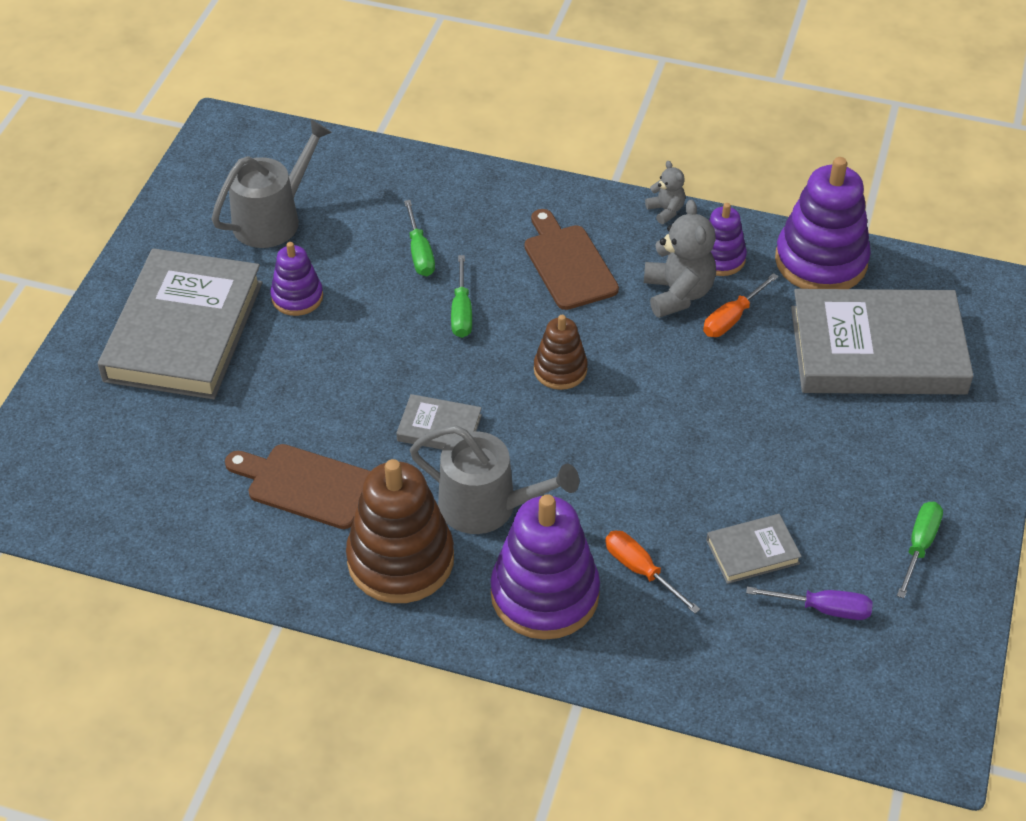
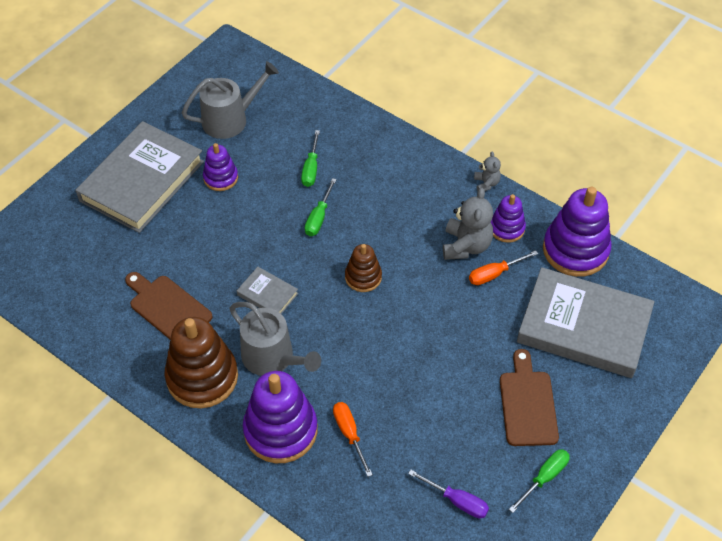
camera: 20 degrees right, 5 degrees up
(568, 263) = (403, 203): brown cutting board -> brown cutting board (527, 404)
(752, 552) = (429, 445): grey book -> none

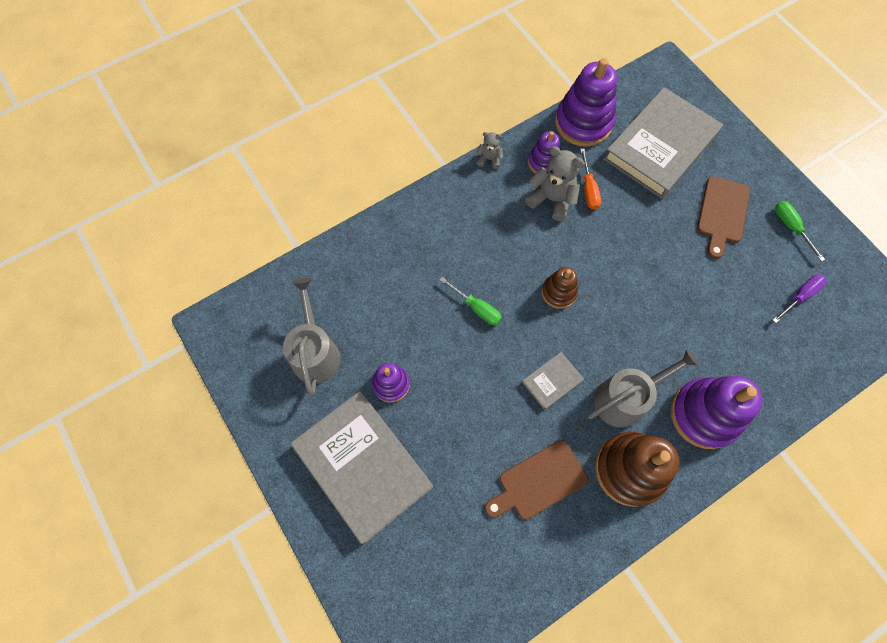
camera: 70 degrees left, 15 degrees up
(311, 168) = (413, 296): green screwdriver -> none
(349, 434) = (720, 358): orange screwdriver -> none
(527, 404) = (722, 213): brown cutting board -> brown cutting board turned 90 degrees counterclockwise

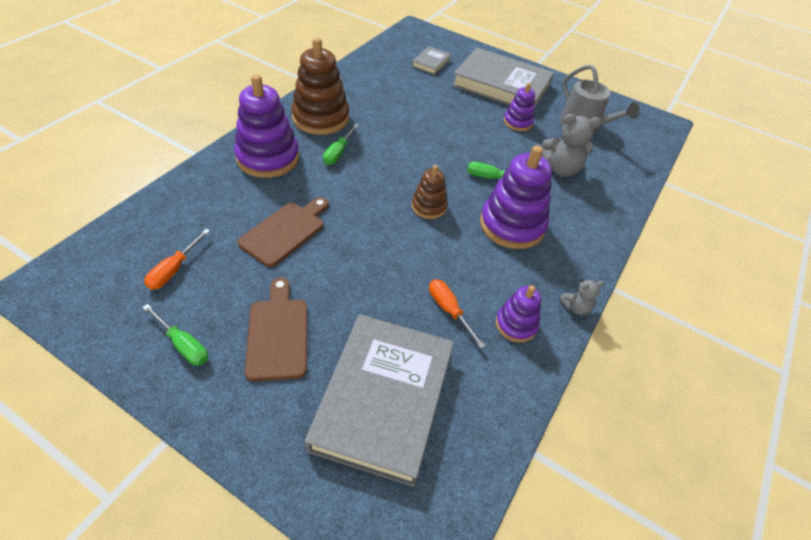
camera: 150 degrees right, 20 degrees down
(538, 481) = (384, 101): brown cutting board -> brown cutting board (285, 231)
(551, 199) = (482, 286): grey teddy bear -> grey teddy bear (561, 169)
(552, 381) = (402, 149): grey book -> grey book (431, 63)
(583, 123) = (500, 397): purple stacking toy -> purple stacking toy (512, 225)
(625, 398) = (338, 153): grey watering can -> green screwdriver
(800, 296) = (174, 269): purple screwdriver -> orange screwdriver

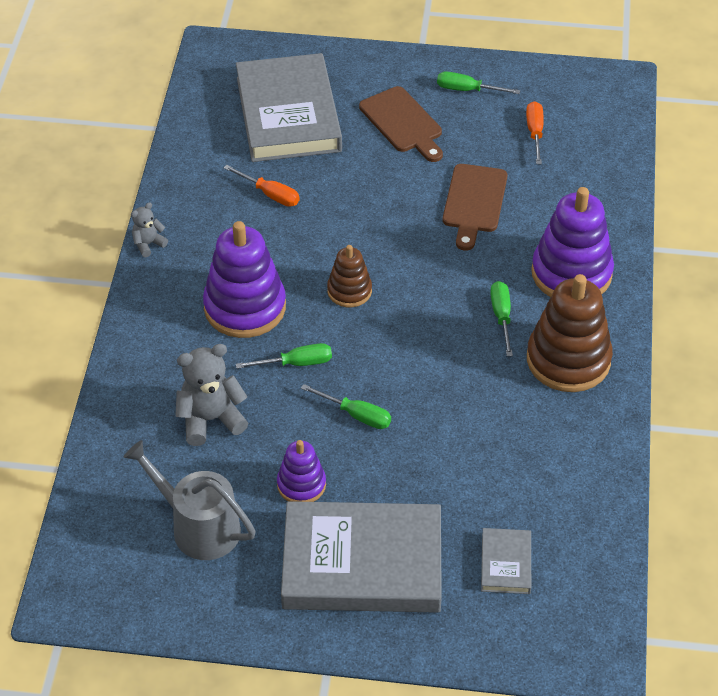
camera: 160 degrees right, 0 degrees up
(468, 139) = (356, 415): none -> green screwdriver
(516, 324) = (202, 206): purple stacking toy -> none

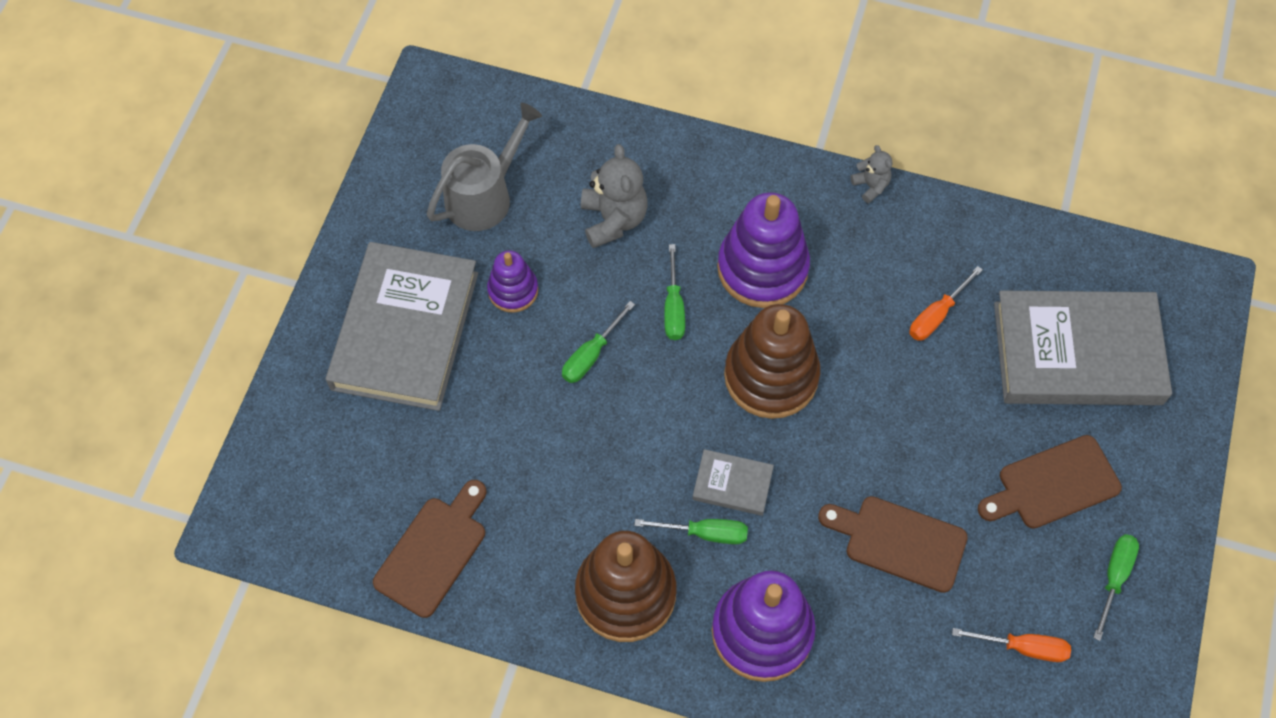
camera: 100 degrees right, 15 degrees up
(349, 291) = (771, 376): brown stacking toy -> brown stacking toy, size x1.82
(506, 564) = (369, 463): grey book -> grey book (732, 484)
(574, 497) = (434, 551): none -> brown cutting board

